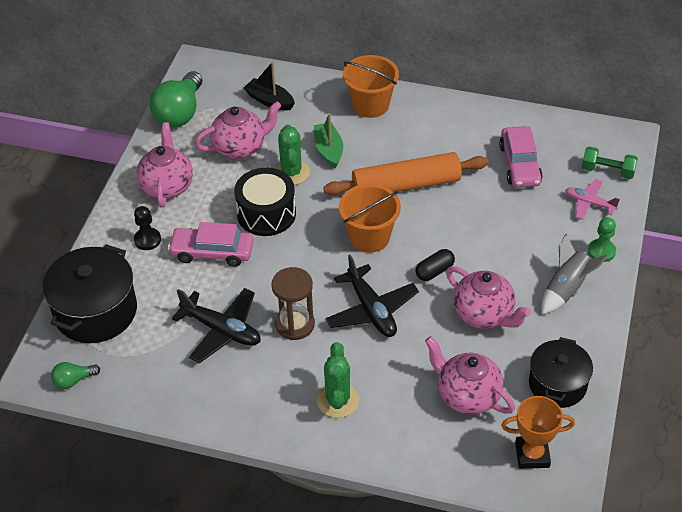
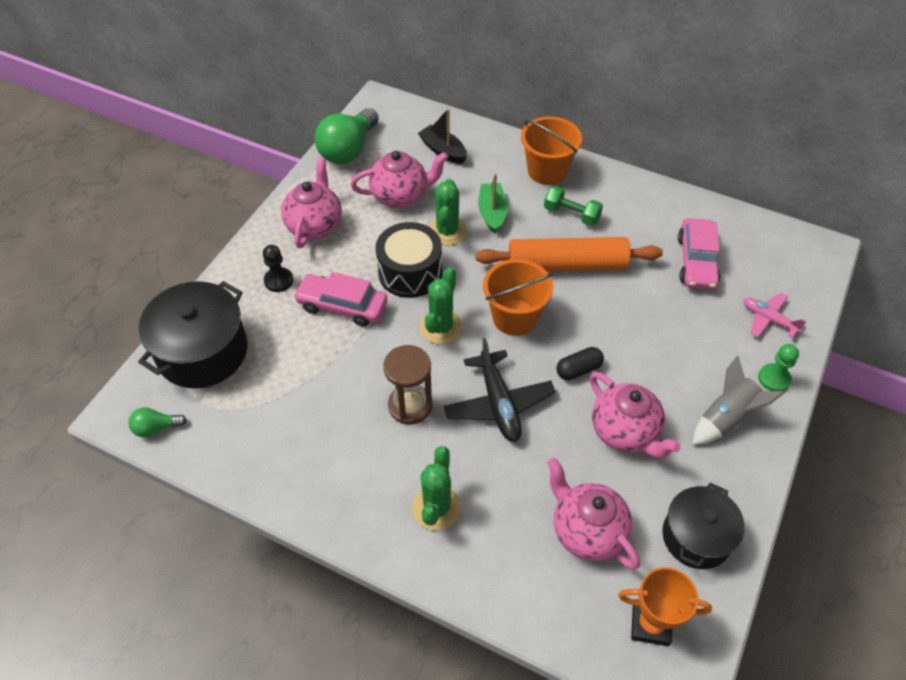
camera: 10 degrees right, 5 degrees up
(221, 330) = (329, 398): black plane -> none
(306, 256) = (441, 327): none -> green cactus
(607, 171) = (795, 285): green dumbbell -> green dumbbell (571, 214)

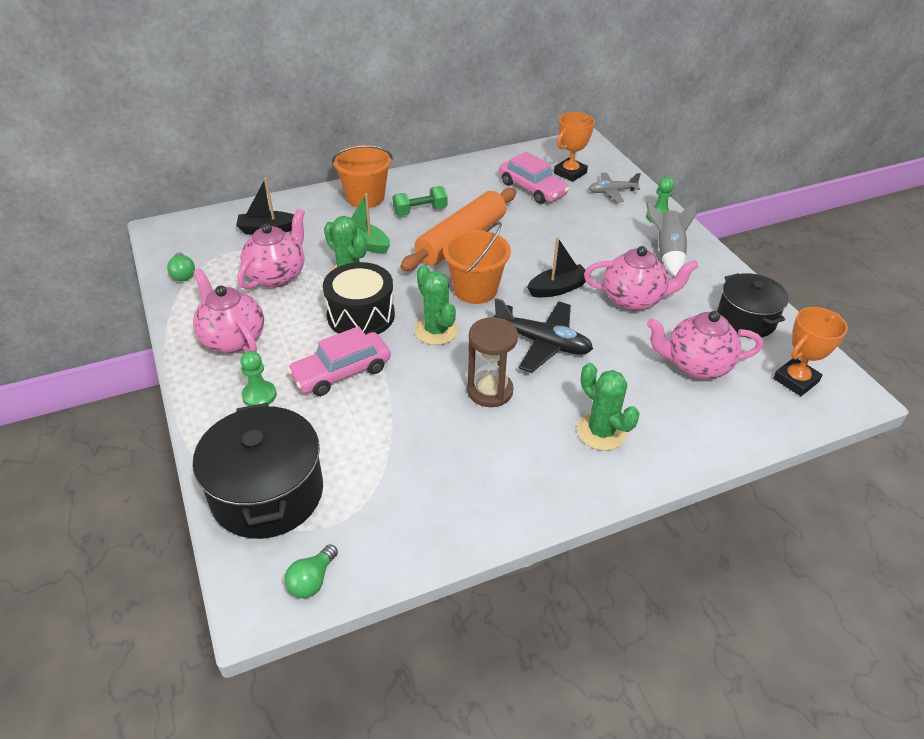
camera: 50 degrees left, 10 degrees down
(278, 280) = (259, 395): black pawn -> green pawn
(348, 150) = (183, 274): green light bulb -> green light bulb, size x0.48
(578, 369) = (558, 288): black capsule -> black boat
(757, 271) = (570, 173): none -> orange trophy
(768, 319) = (612, 192): pink plane -> grey plane

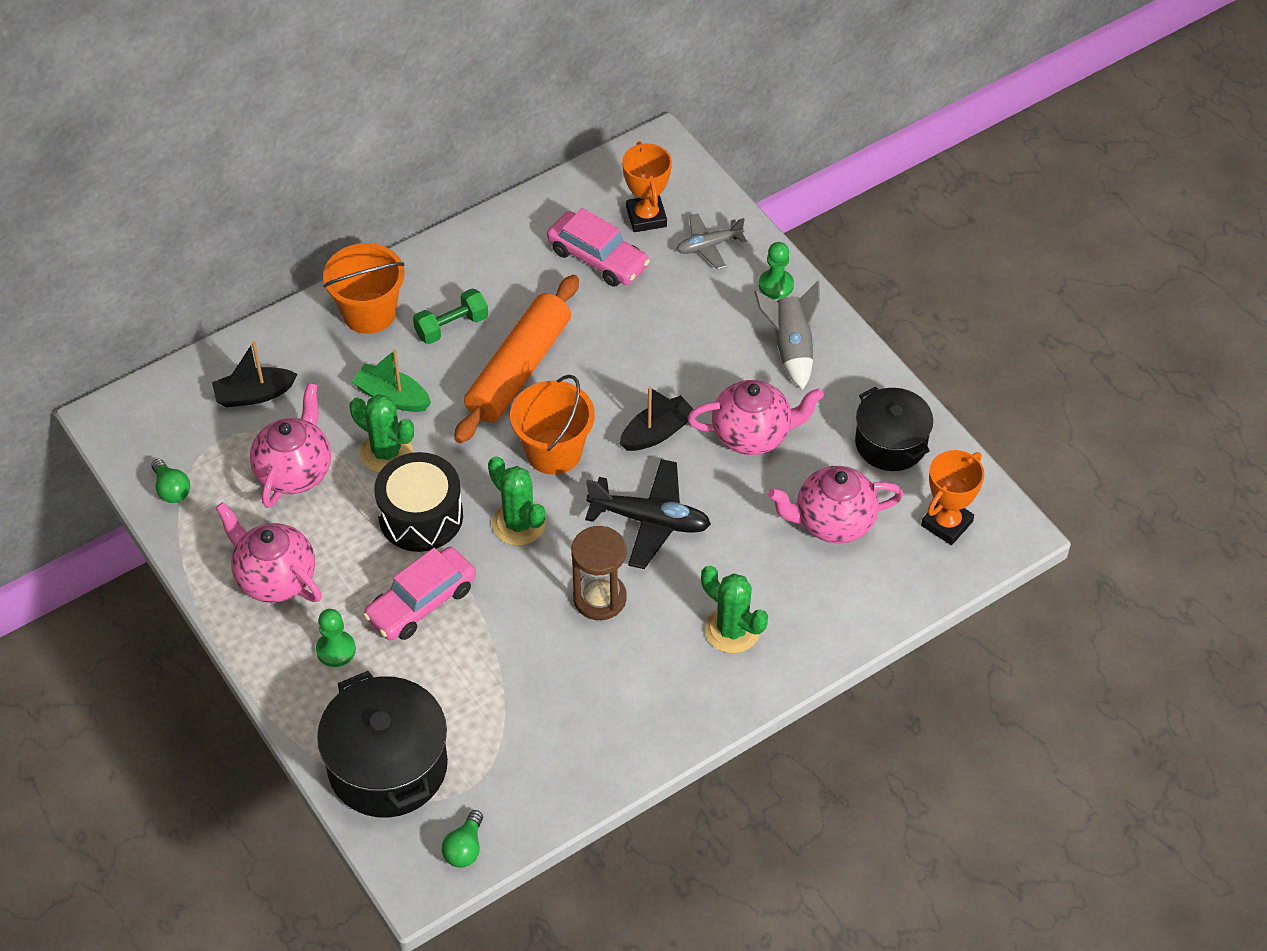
camera: 10 degrees left, 10 degrees up
(570, 173) = (646, 217): orange trophy -> orange trophy turned 45 degrees counterclockwise

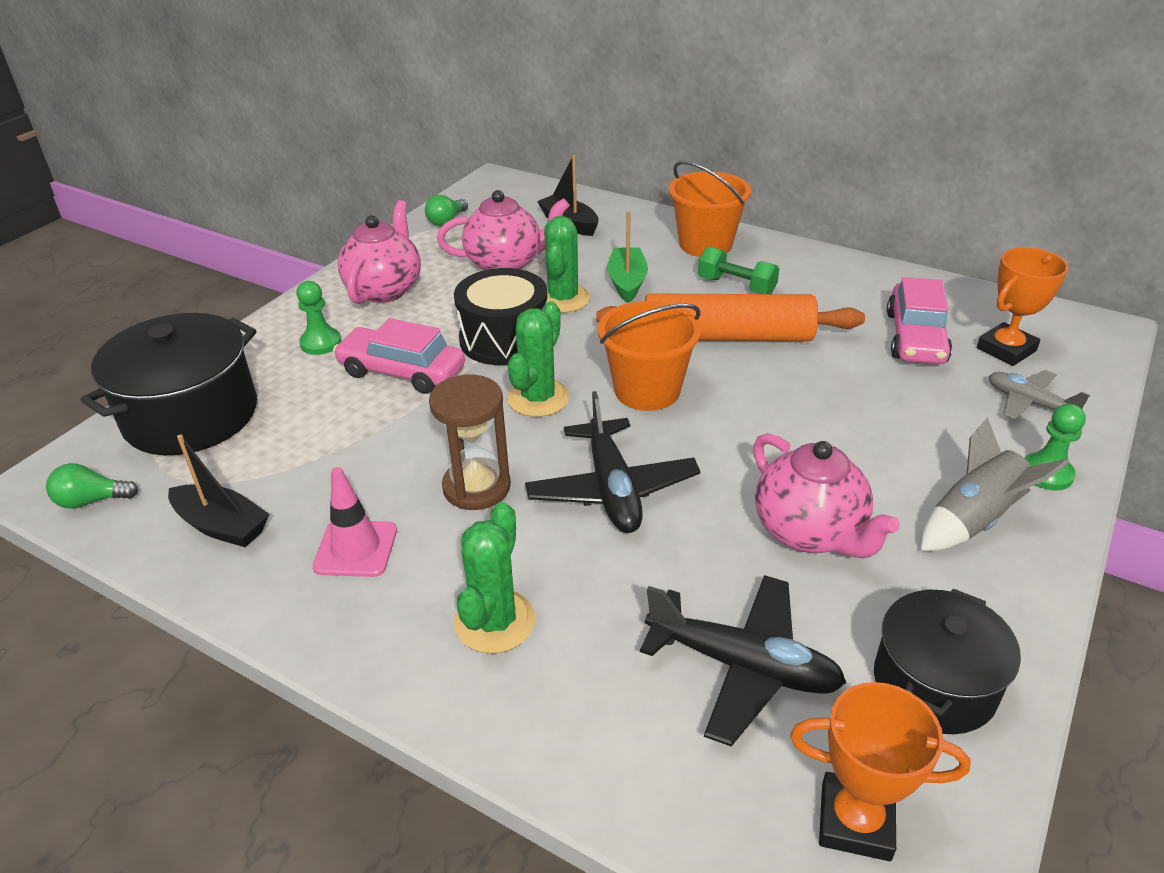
camera: 65 degrees right, 15 degrees down
(621, 688) = (356, 549): none -> pink traffic cone
(657, 432) = (738, 452): black boat -> black boat (222, 526)
(833, 522) = (743, 666): pink teapot -> black plane

